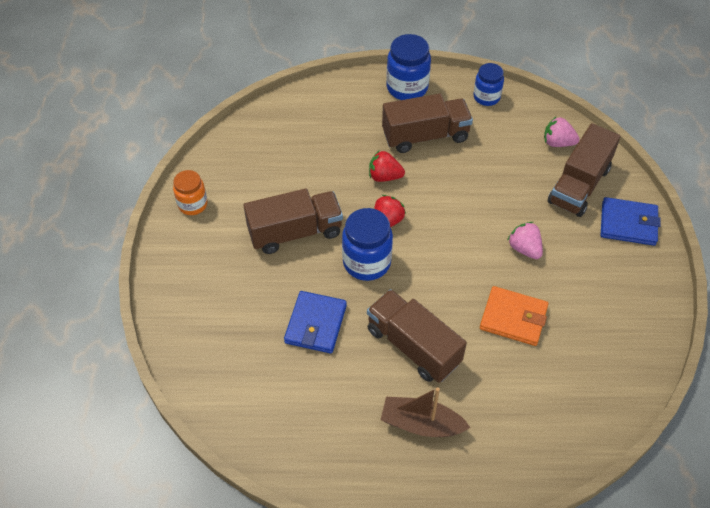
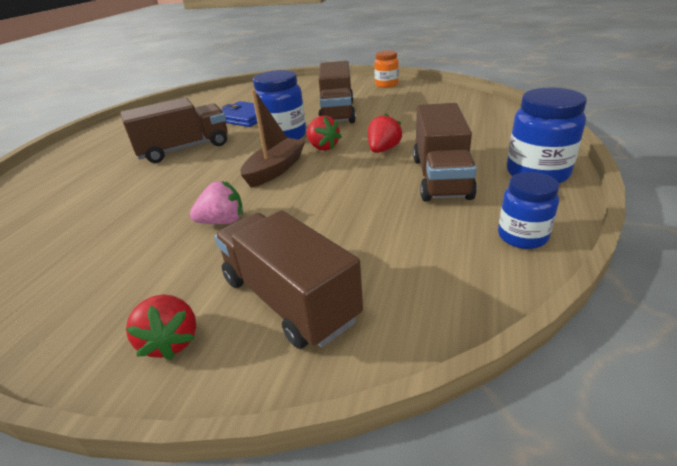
camera: 110 degrees right, 20 degrees down
(421, 424) = (120, 147): brown boat -> brown boat (275, 170)
(513, 318) = (150, 199): orange wallet -> none
(558, 143) = (397, 297): pink strawberry -> none
(628, 224) = (171, 341): blue wallet -> red strawberry

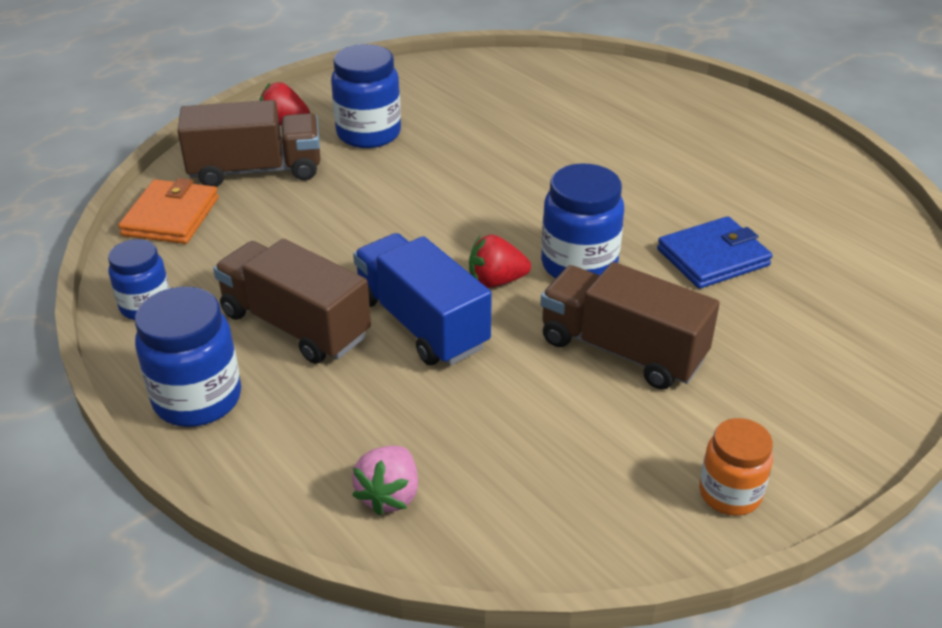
camera: 120 degrees right, 5 degrees up
(168, 267) = (368, 134): none -> blue jar
(184, 149) = (633, 183): brown truck -> none
(222, 221) = (405, 169): pink strawberry -> pink strawberry (389, 495)
(275, 170) = (476, 226): brown boat -> none
(383, 150) = (421, 323): red strawberry -> blue truck
(419, 303) = (171, 216): none -> orange wallet

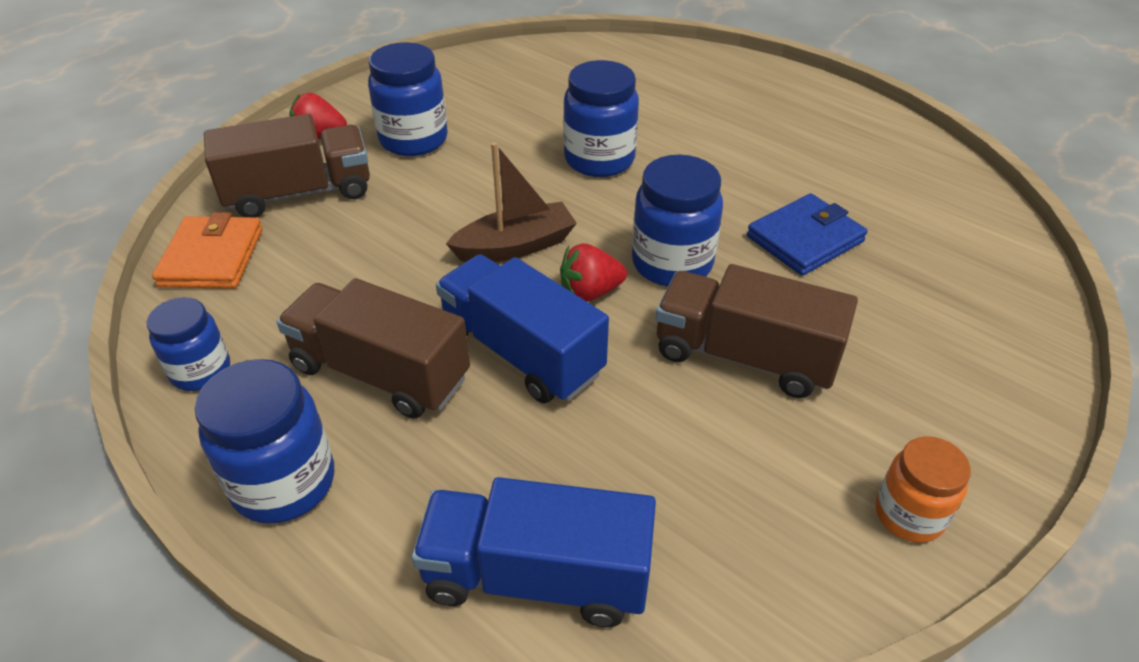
camera: 10 degrees left, 5 degrees up
(389, 495) = (536, 576): pink strawberry -> blue truck
(439, 235) = (515, 246): none -> brown boat
(537, 168) = (599, 160): none -> blue jar

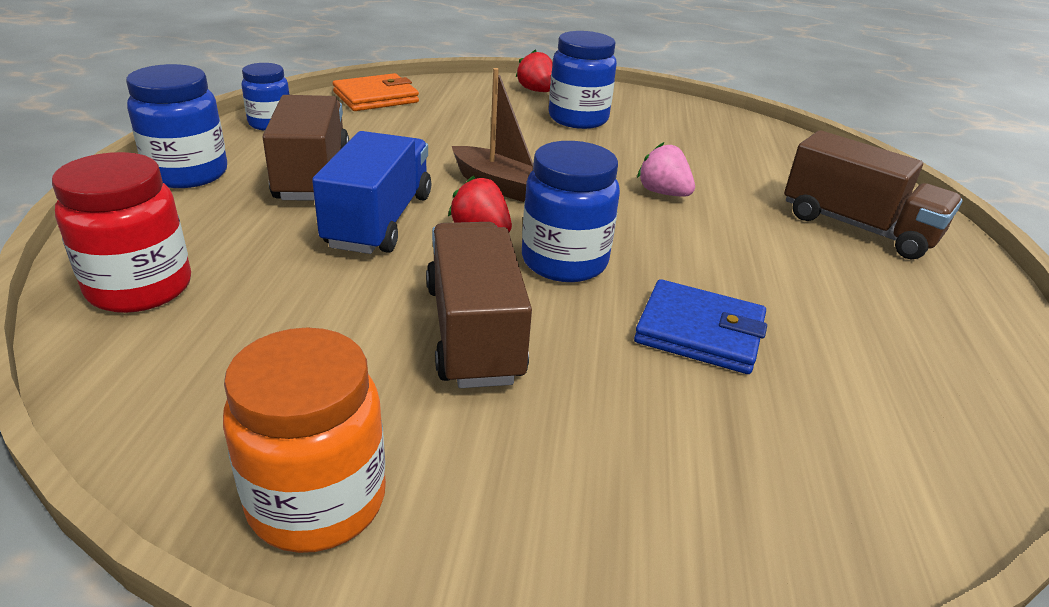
camera: 55 degrees right, 10 degrees down
(299, 193) = (468, 102): brown truck -> brown truck (857, 227)
(536, 576) = (140, 288): blue truck -> red jar
(599, 160) = (663, 193): blue jar -> pink strawberry
(909, 515) = (317, 501): orange jar -> orange jar, size x1.55

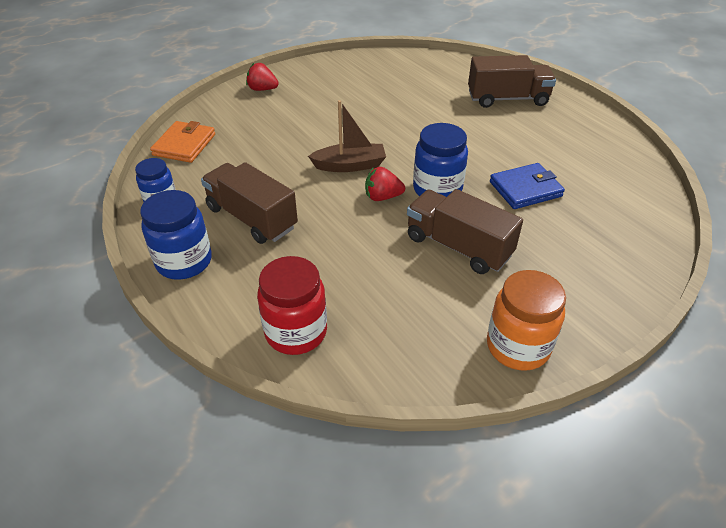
camera: 40 degrees left, 10 degrees up
(379, 220) = (331, 221): blue truck -> none
(578, 119) = (314, 98): blue jar -> none
(663, 193) = (418, 125): pink strawberry -> none

